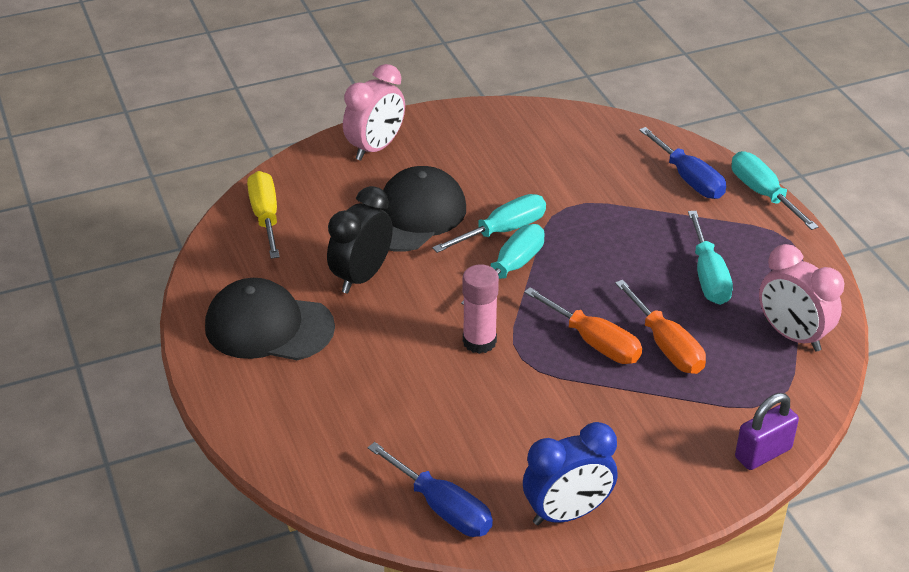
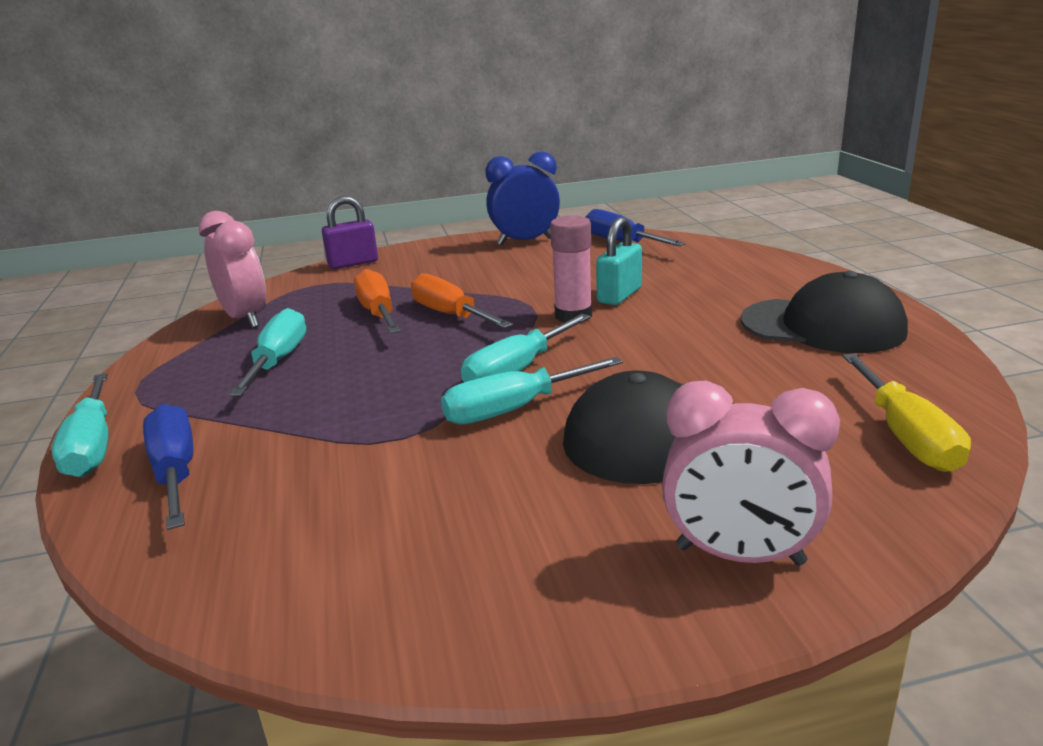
camera: 170 degrees left, 15 degrees down
(362, 277) = (719, 365): black clock -> none
(375, 148) = (739, 555): pink clock -> pink clock turned 120 degrees counterclockwise
(439, 376) = (619, 295): none -> turquoise padlock

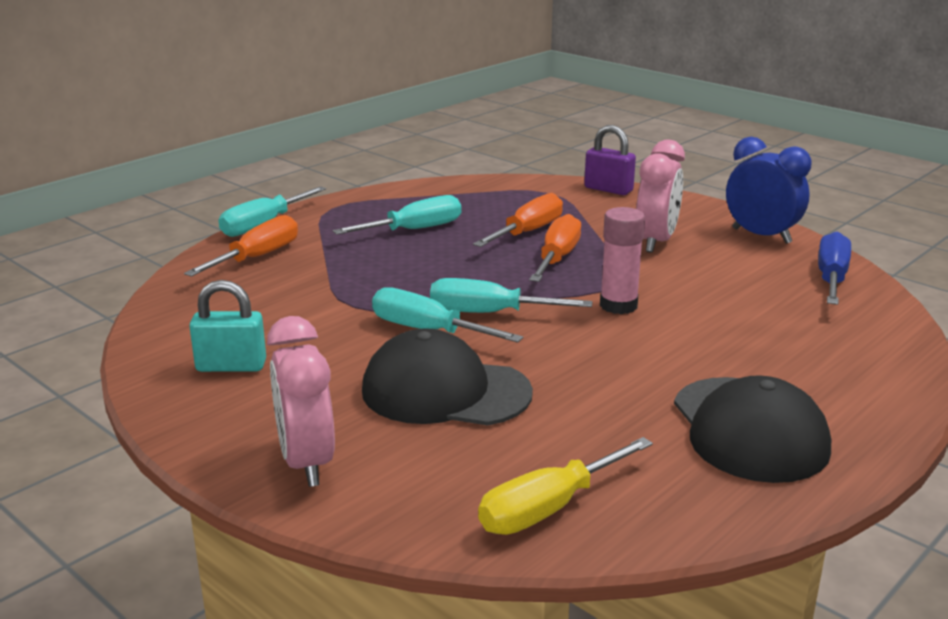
camera: 55 degrees right, 0 degrees up
(176, 471) = (257, 257): blue screwdriver -> orange screwdriver
(245, 319) = (464, 195): pink clock -> pink clock (656, 242)
(619, 295) = (690, 313): turquoise padlock -> turquoise padlock (231, 366)

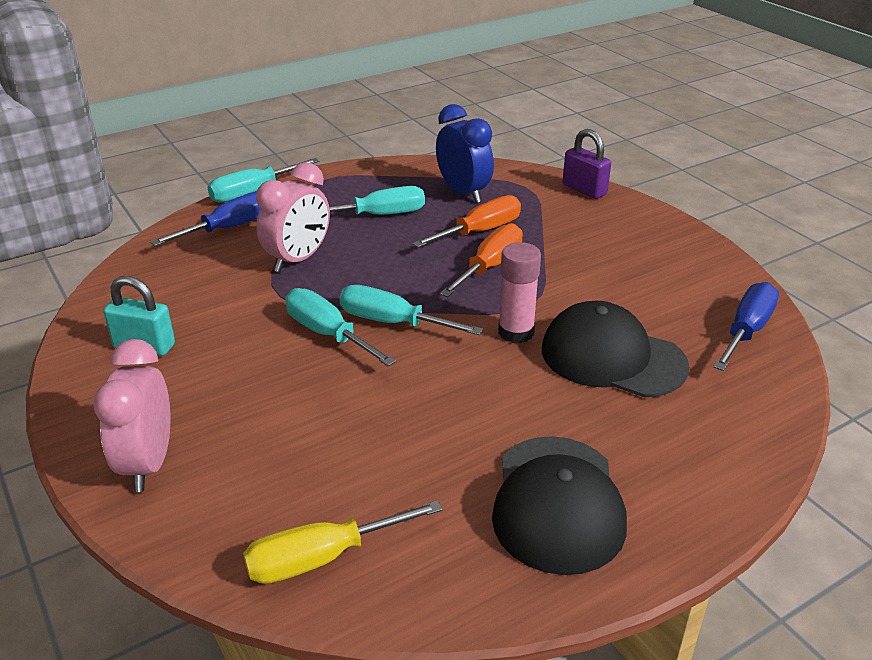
camera: 15 degrees right, 10 degrees up
(257, 257) = (229, 228): orange screwdriver -> blue screwdriver
(445, 391) = (305, 406): black cap -> black cap (612, 357)
(656, 242) = (595, 260): pink clock -> pink clock (298, 259)
(761, 236) = (704, 267): blue clock -> blue clock (463, 193)

